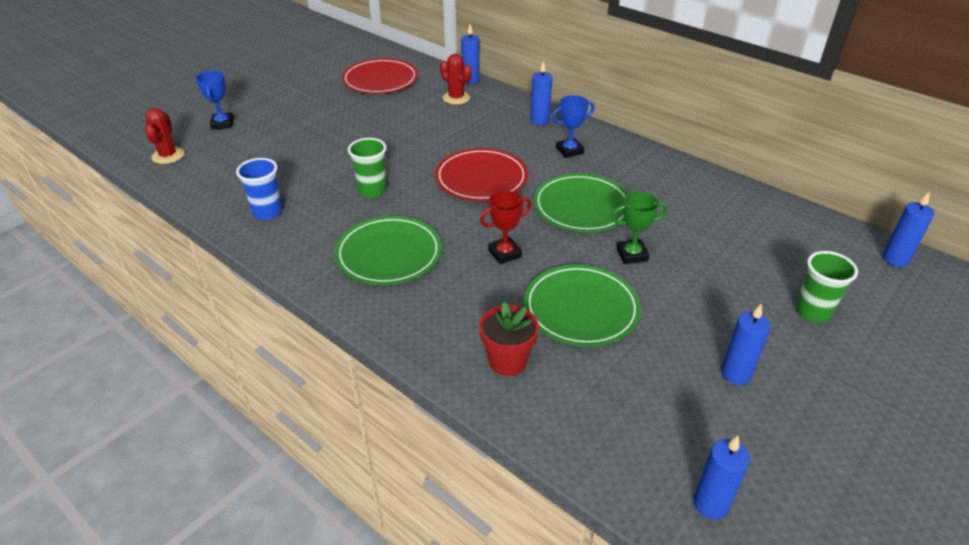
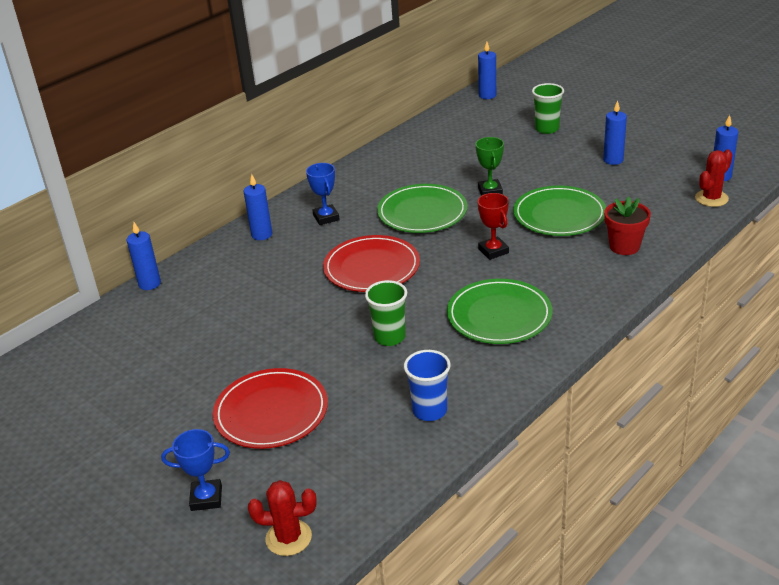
camera: 85 degrees left, 5 degrees down
(380, 80) = (120, 358): red plate -> red plate (271, 412)
(456, 98) = (193, 292): red cactus -> red cactus (711, 198)

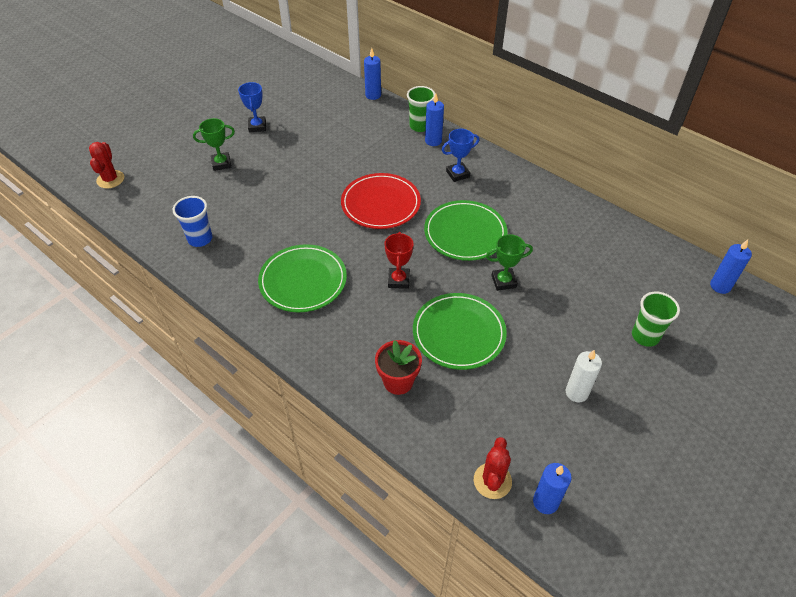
camera: 85 degrees right, 15 degrees up
(206, 498) = (155, 144): blue trophy -> blue trophy (257, 126)
(271, 412) = (221, 163): red plate -> green trophy
(389, 337) = (288, 216): green cup -> green cup (420, 126)
(493, 251) = (398, 280): red trophy -> red trophy turned 60 degrees counterclockwise
(613, 160) = (576, 392): blue candle -> white candle
(711, 198) = (492, 481): red cactus -> red cactus turned 60 degrees clockwise

